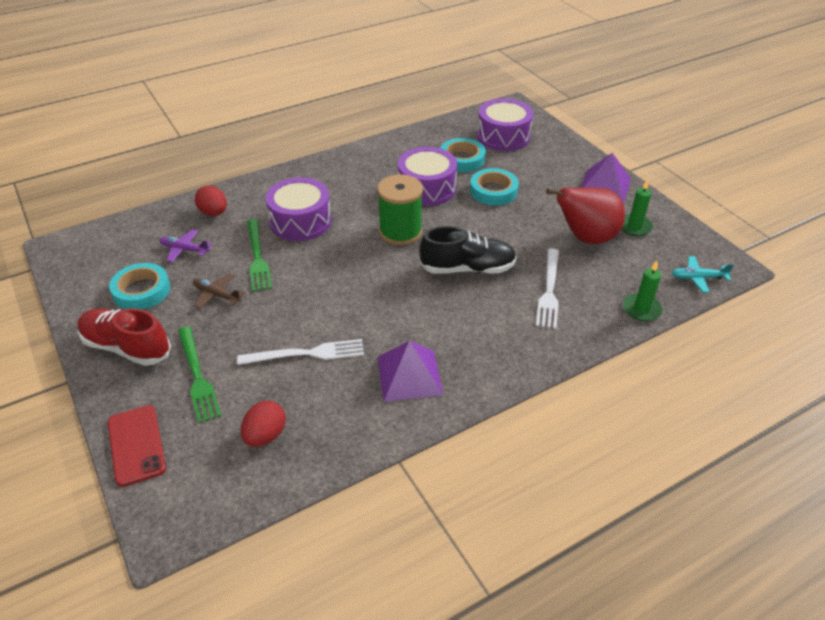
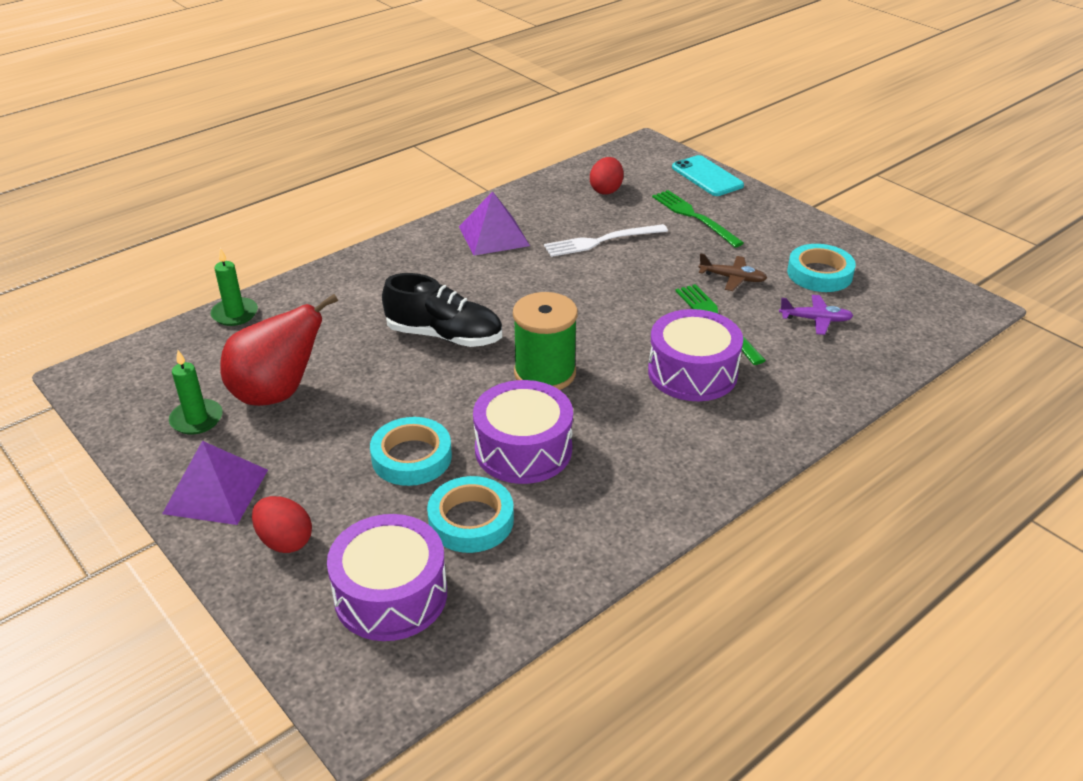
camera: 170 degrees right, 5 degrees down
(127, 347) = (782, 229): red shoe -> none
(136, 445) = (707, 176): red phone -> turquoise phone
(214, 213) = (823, 371): red egg -> red egg (285, 541)
(467, 268) = (445, 336): black shoe -> black shoe turned 150 degrees counterclockwise
(549, 290) = (342, 322): white fork -> none
(698, 278) = (143, 356): turquoise plane -> none

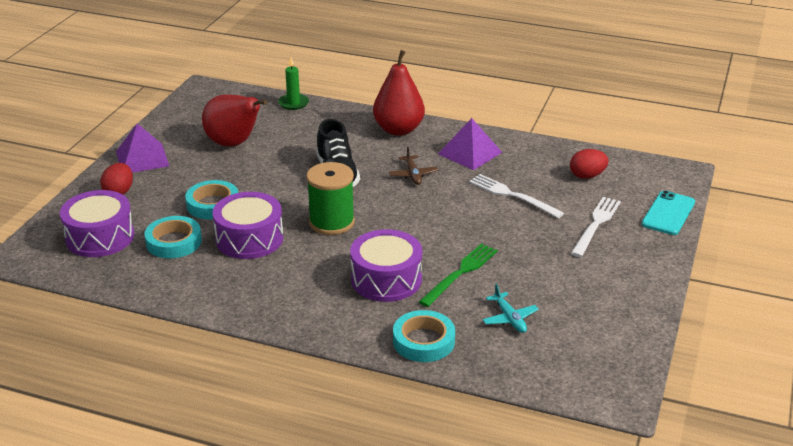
camera: 60 degrees right, 5 degrees down
(196, 419) = (193, 130): green candle -> none
(393, 262) = (398, 130): none -> red pear
(694, 217) = (596, 225): green fork -> white fork
(732, 278) = (526, 265): brown plane -> brown plane (413, 175)
(815, 320) = (509, 318): purple plane -> turquoise plane
(819, 274) = (580, 305): turquoise tape -> turquoise tape (423, 341)

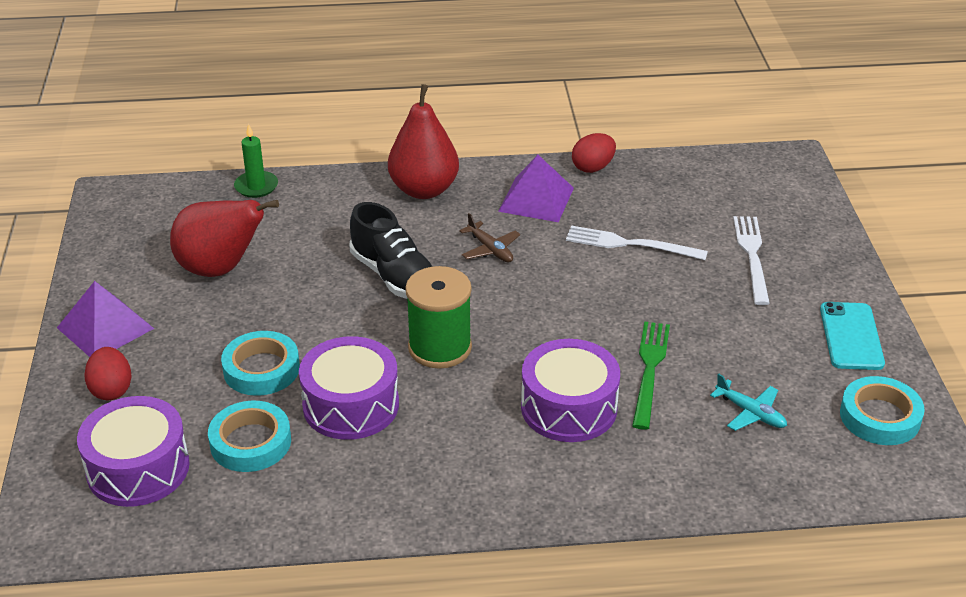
camera: 25 degrees left, 5 degrees up
(423, 341) = (677, 478): turquoise tape -> turquoise tape (880, 417)
(587, 176) = (694, 193): red egg -> red egg (593, 167)
(668, 213) = (817, 218): turquoise phone -> turquoise phone (851, 336)

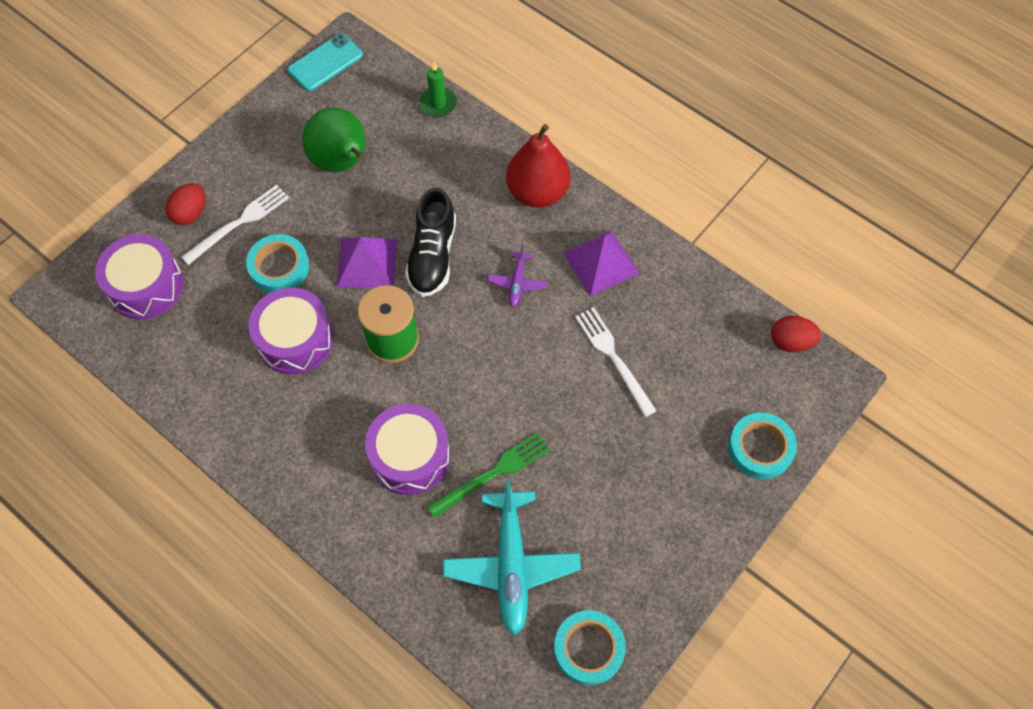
camera: 45 degrees right, 25 degrees up
(105, 328) = (234, 160): purple pyramid -> purple pyramid (367, 263)
(220, 269) = (342, 162): red pear -> green pear
(250, 442) = (216, 319): turquoise tape -> turquoise tape (760, 448)
(490, 249) = (517, 283): brown plane -> purple plane
(593, 167) = (676, 265): red egg -> red egg (791, 342)
(750, 413) = (511, 565): turquoise plane -> turquoise plane, size x2.03
(752, 256) = (684, 442): white fork -> white fork (239, 223)
(851, 336) = (659, 570): turquoise phone -> turquoise phone (325, 63)

